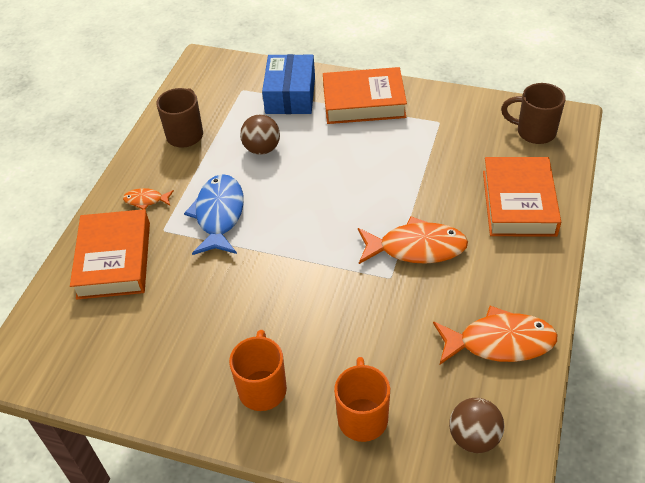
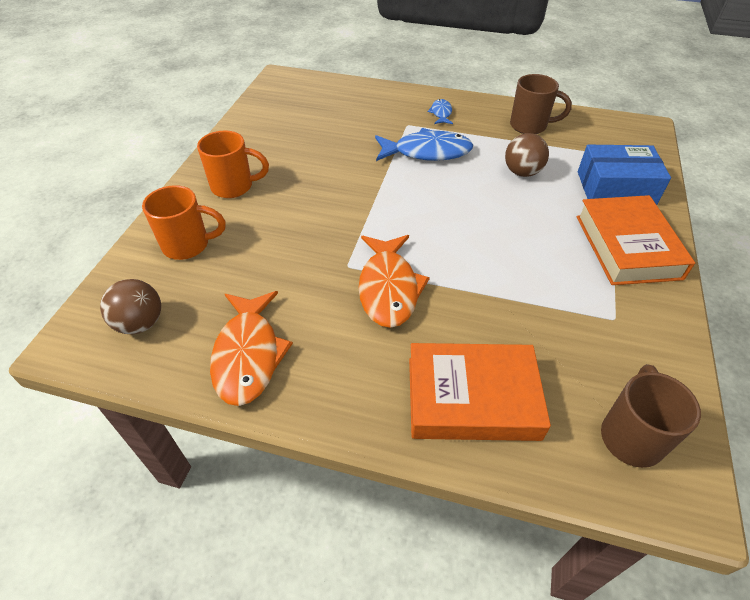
camera: 85 degrees right, 0 degrees up
(114, 260) = (374, 105): orange book -> none
(146, 200) = (441, 113): orange fish -> blue fish

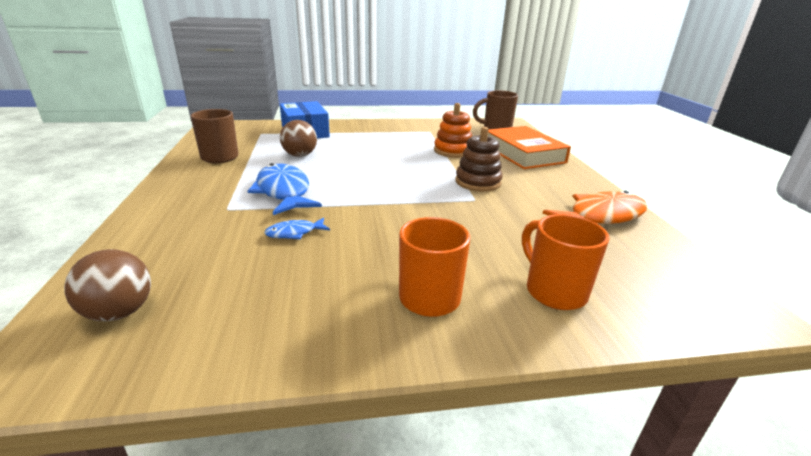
camera: 115 degrees left, 20 degrees down
(140, 323) = (664, 277): brown ball -> brown ball (120, 312)
(388, 288) = (478, 182): orange fish -> brown stacking toy
(441, 113) = (196, 194): blue fish -> blue fish (294, 233)
(507, 309) = (453, 151): none -> orange stacking toy
(627, 246) = (366, 129): orange book -> none

